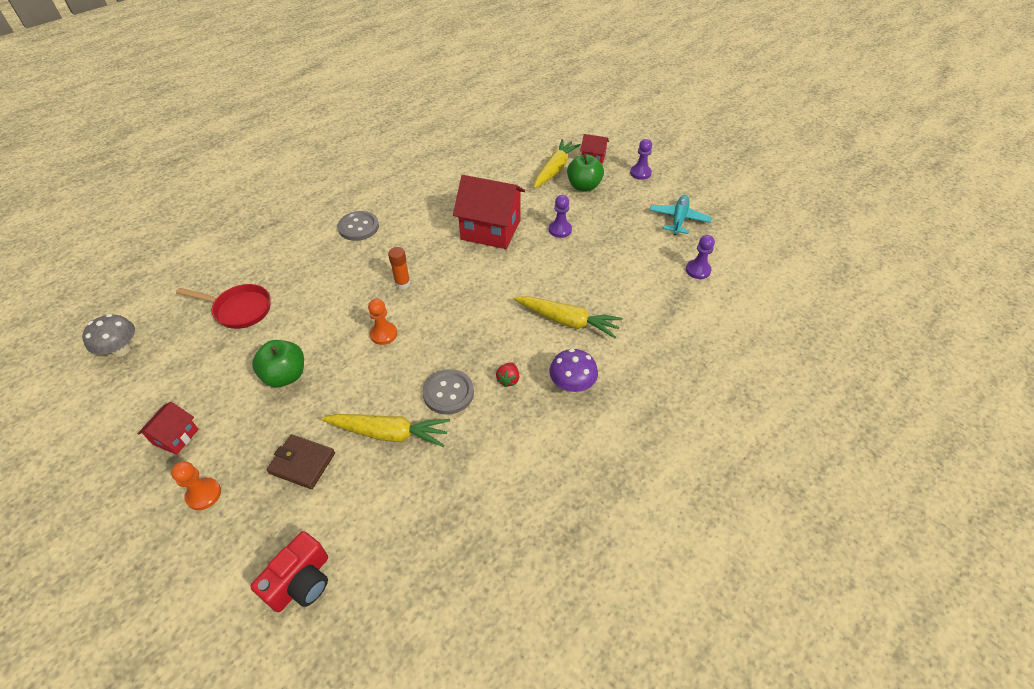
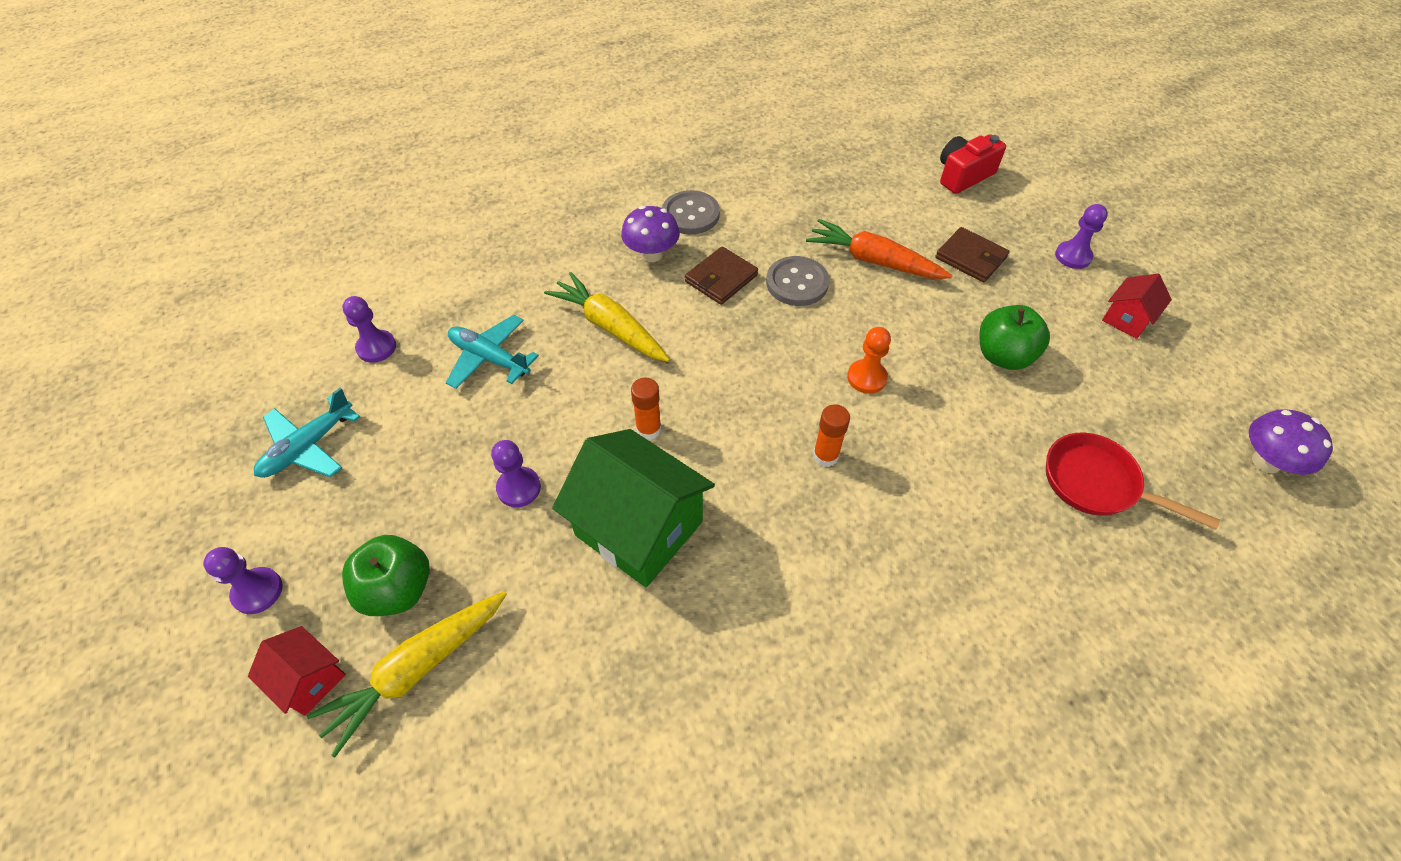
camera: 160 degrees left, 5 degrees up
(121, 350) = (1266, 462): grey mushroom -> purple mushroom
(203, 494) = (1073, 256): orange pawn -> purple pawn
(358, 227) = (892, 620): grey button -> grey button (690, 214)
(389, 433) = (873, 261): yellow carrot -> orange carrot
(490, 230) = (639, 528): red house -> green house
(508, 379) = (721, 278): red strawberry -> brown wallet
(509, 271) = (648, 429): none -> orange glue stick
(627, 282) = (490, 358): none -> turquoise plane

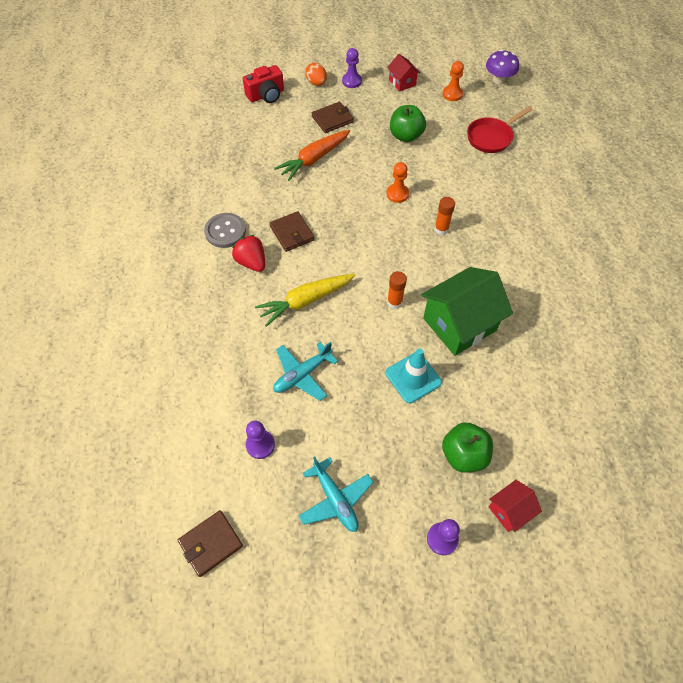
camera: 70 degrees left, 5 degrees up
(242, 343) = (211, 543): none -> brown wallet
(417, 669) = (517, 451): yellow carrot -> none
(519, 488) = (413, 377): purple pawn -> turquoise traffic cone
(651, 254) = (252, 262): purple mushroom -> red strawberry
(797, 283) = (314, 199): grey button -> none
(963, 175) = (266, 95): red camera -> red camera turned 105 degrees counterclockwise
(1033, 218) = (316, 83): none -> orange egg
(1160, 396) = (452, 94): none -> orange pawn

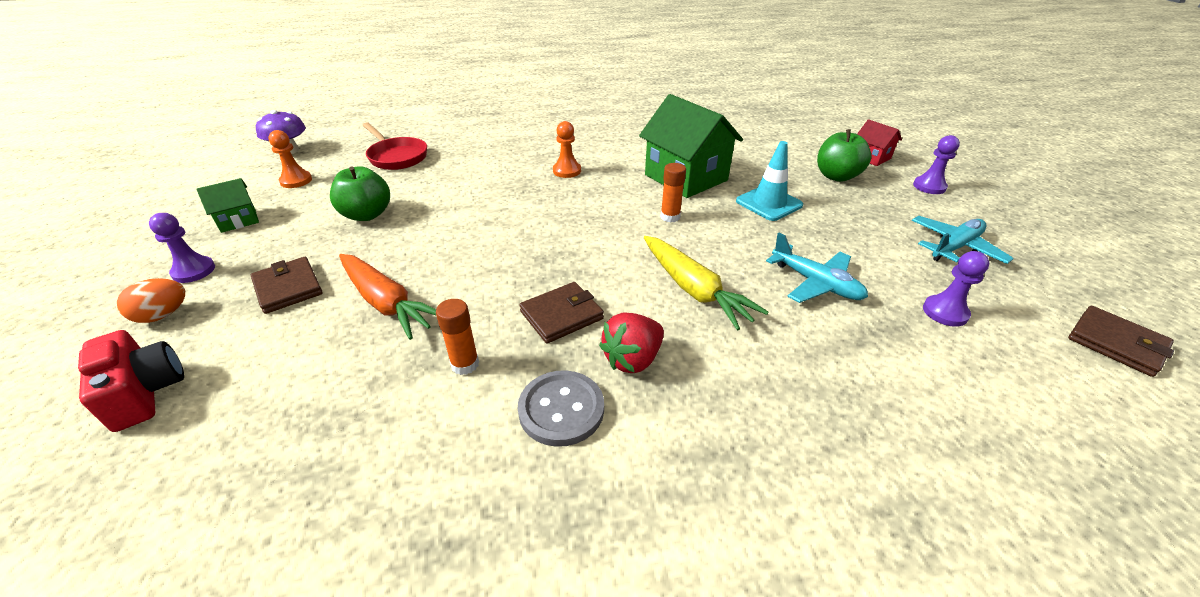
camera: 95 degrees left, 20 degrees down
(397, 194) = (484, 219): orange pawn -> orange pawn (567, 171)
(402, 82) = (238, 220): red house -> green house
(441, 229) = (549, 188): orange glue stick -> orange glue stick (465, 364)

